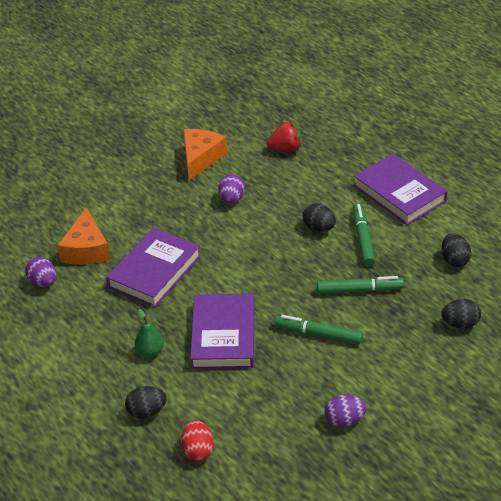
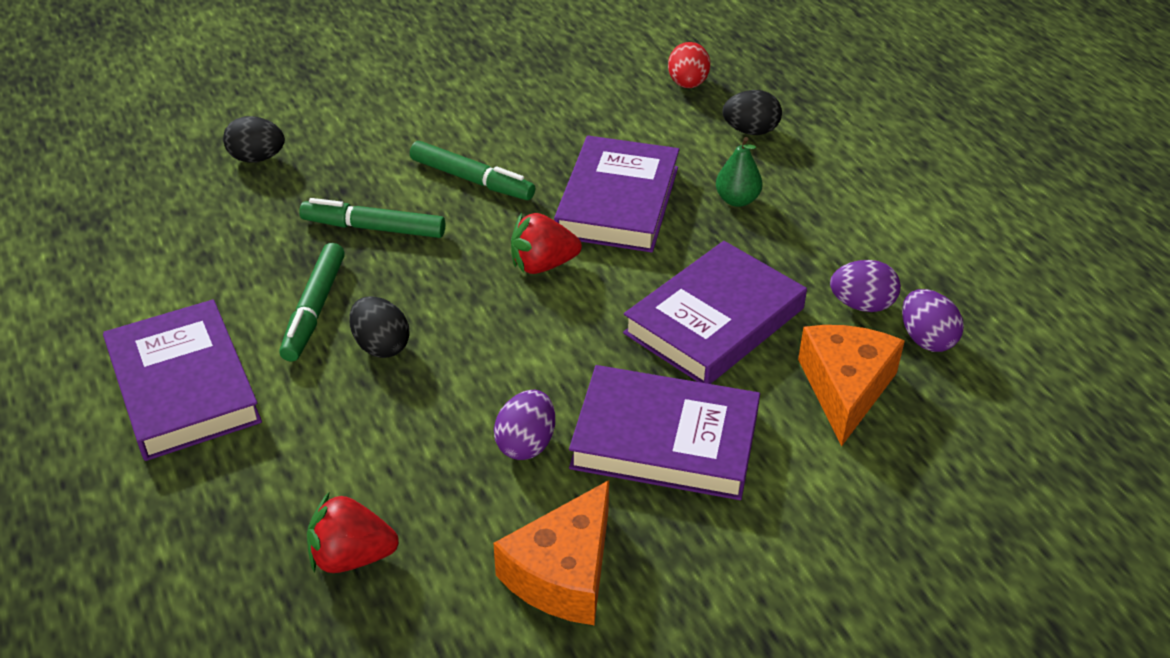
camera: 170 degrees left, 0 degrees up
(170, 212) = (665, 440): none -> purple book
(254, 285) = (542, 265): none -> red strawberry
(344, 420) = (488, 83): purple egg -> purple egg (861, 305)
(454, 260) = (188, 245): black egg -> none

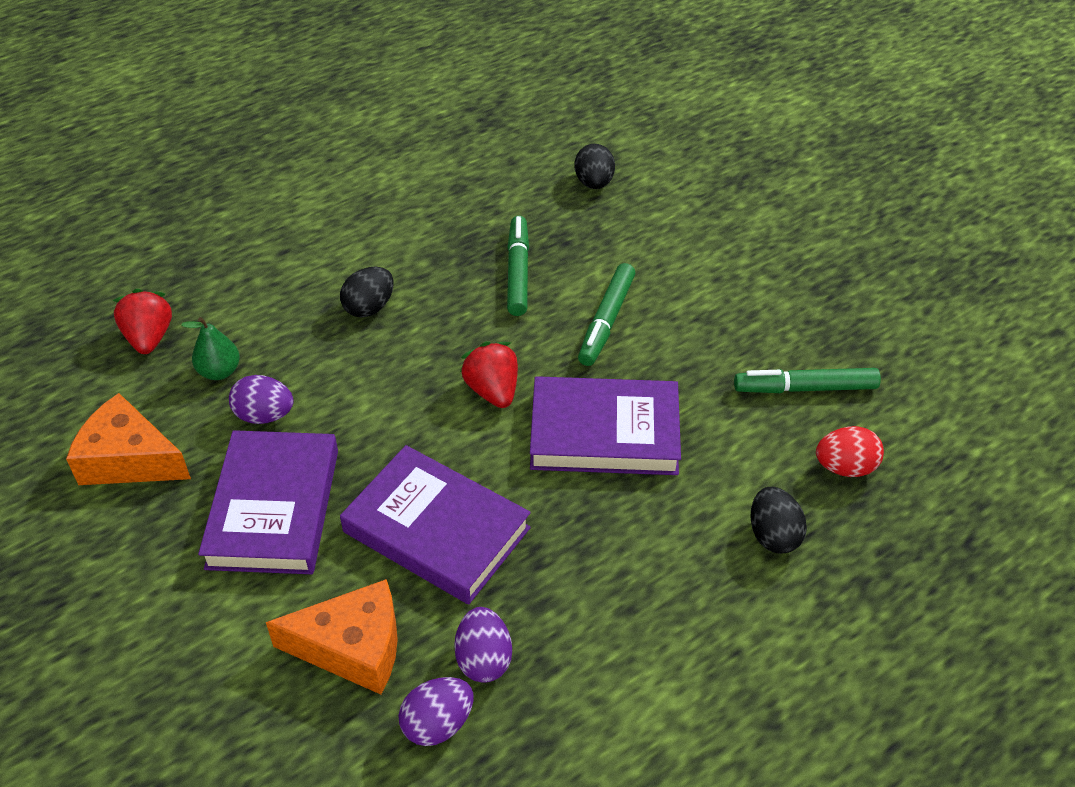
camera: 80 degrees right, 5 degrees up
(183, 387) = (312, 214): purple book -> none
(314, 309) = (406, 261): green marker -> green marker (805, 388)
(737, 200) = (637, 533): green pear -> green pear (219, 371)

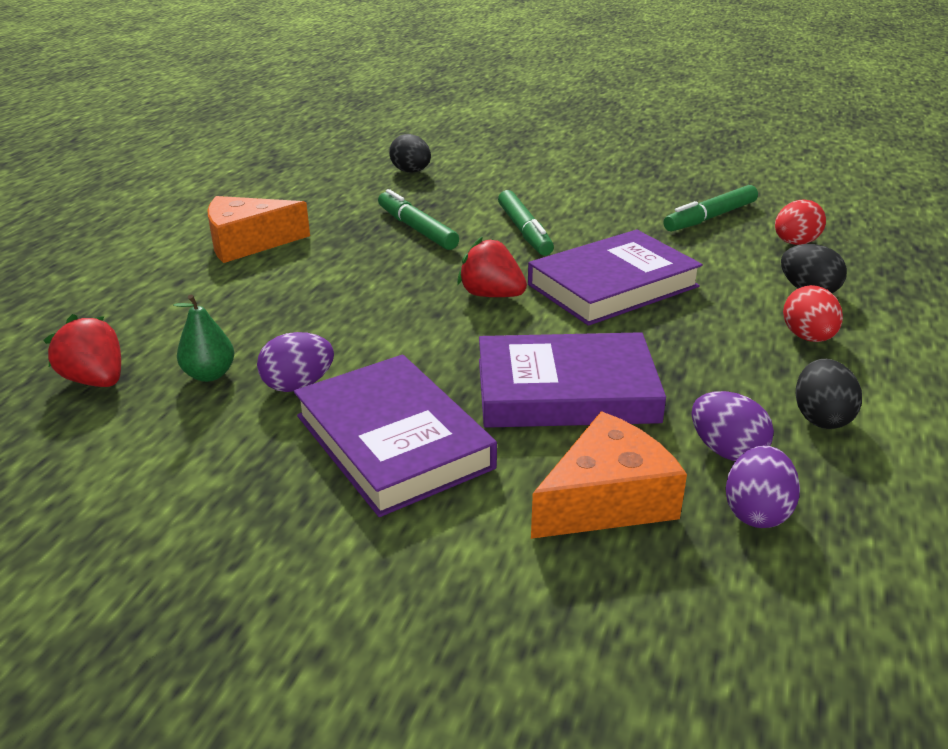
camera: 35 degrees left, 15 degrees down
(129, 459) = (181, 473): orange cheese -> orange cheese (248, 243)
(369, 307) = (312, 286): black egg -> black egg (821, 417)
(697, 588) = (808, 337): none -> red egg

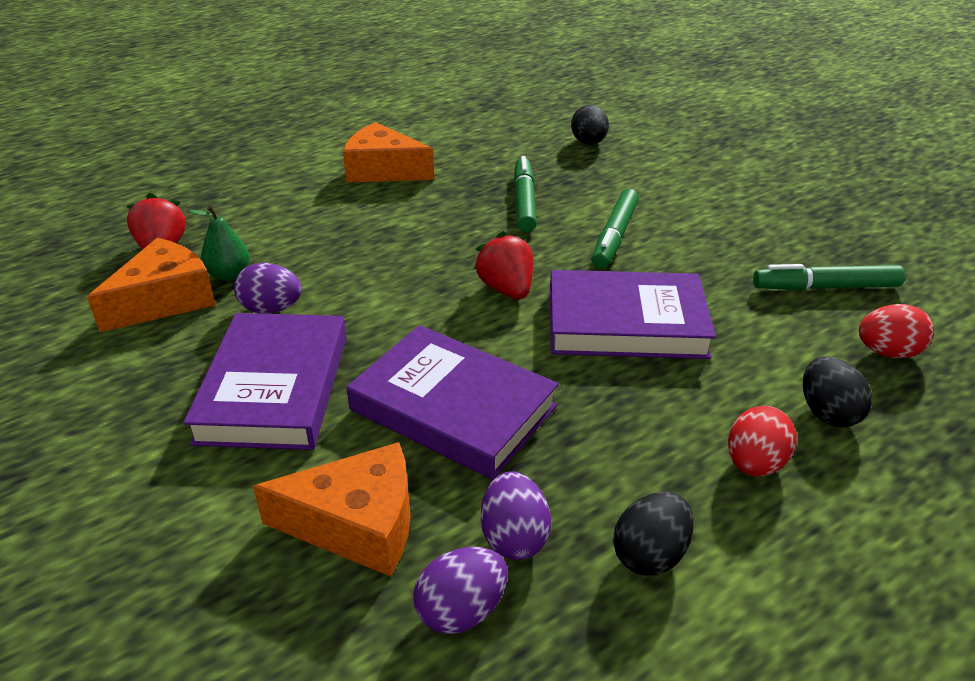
camera: 35 degrees right, 5 degrees up
(169, 420) = (165, 300): none -> orange cheese

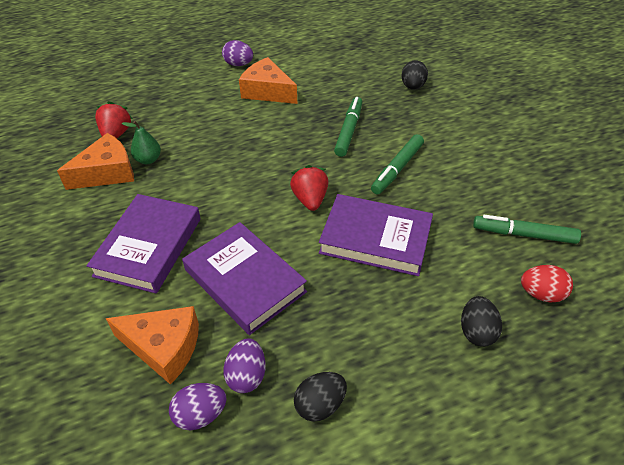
camera: 15 degrees right, 10 degrees up
(271, 309) = (164, 190): purple egg -> purple egg (238, 64)
(754, 464) = (411, 358): red egg -> none

